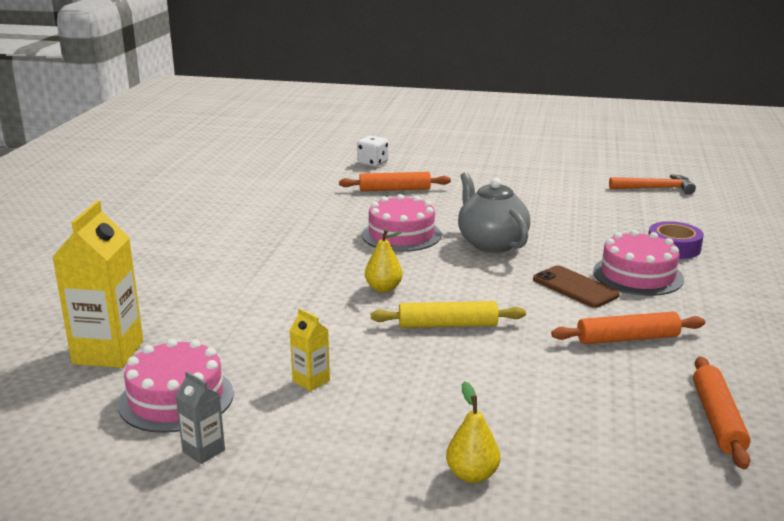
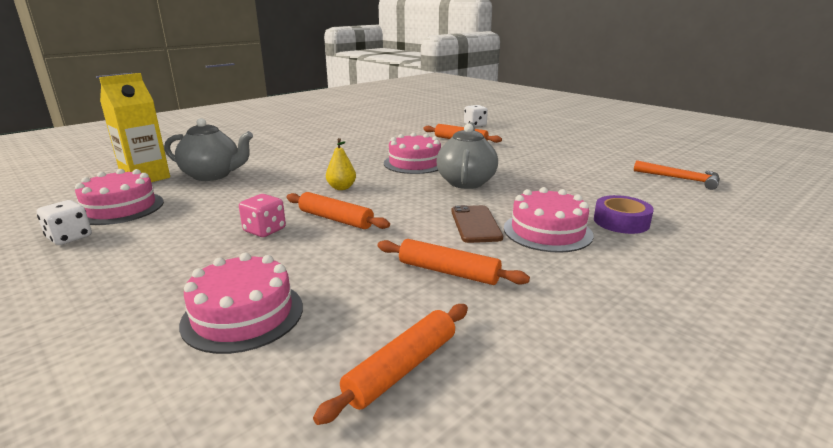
camera: 35 degrees right, 0 degrees up
(195, 320) = (213, 175): none -> grey teapot
(203, 451) = (69, 237): grey carton -> white dice
(311, 381) = (194, 223): yellow carton -> none
(403, 361) = (264, 230): none -> pink dice
(447, 325) = (335, 219): yellow rolling pin -> orange rolling pin
(472, 475) = (146, 316): yellow pear -> none
(545, 437) = (243, 315): none -> pink cake

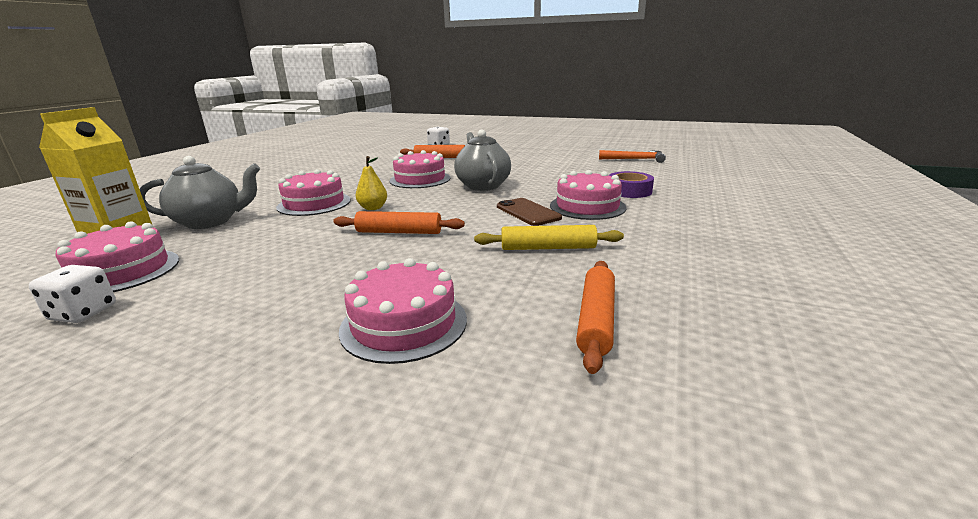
camera: 25 degrees left, 0 degrees up
(264, 230) = (336, 255): pink dice -> none
(301, 173) = (314, 203): none -> pink cake
(448, 272) = (548, 248): orange rolling pin -> yellow rolling pin

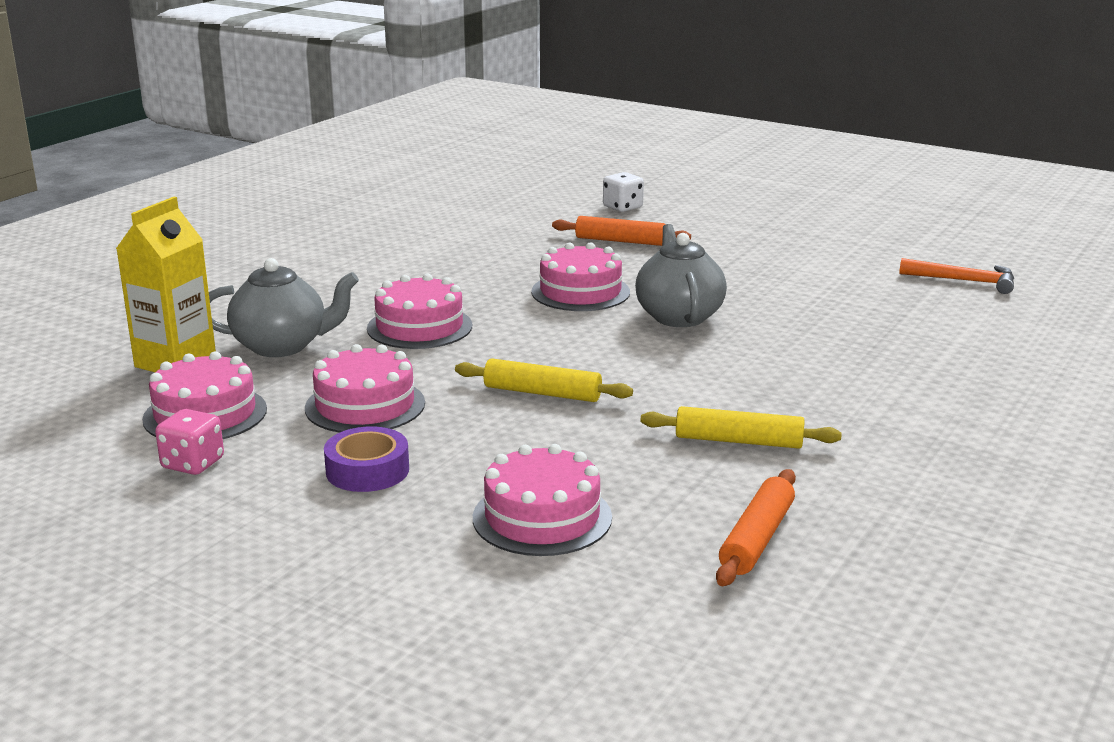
camera: 10 degrees right, 0 degrees up
(83, 313) = (193, 463): white dice -> pink dice
(373, 208) = (506, 345): yellow pear -> none
(399, 232) = (542, 393): orange rolling pin -> yellow rolling pin
(527, 212) = (732, 378): brown phone -> none
(587, 206) = (826, 377): pink cake -> pink cake (365, 405)
(629, 191) = (909, 353): purple tape -> purple tape (367, 470)

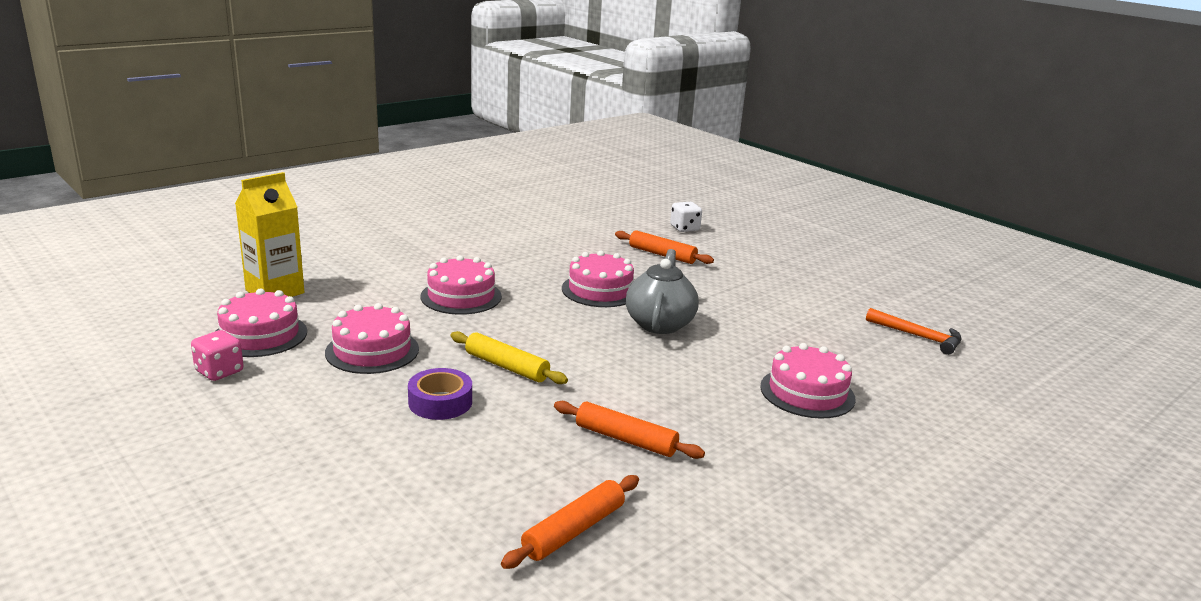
camera: 15 degrees right, 0 degrees up
(282, 346) = (355, 293): grey teapot -> none
(367, 470) = (331, 403): purple tape -> purple tape (440, 402)
(542, 517) = (423, 471): pink cake -> pink cake (807, 392)
(738, 441) = (626, 439): yellow rolling pin -> orange rolling pin

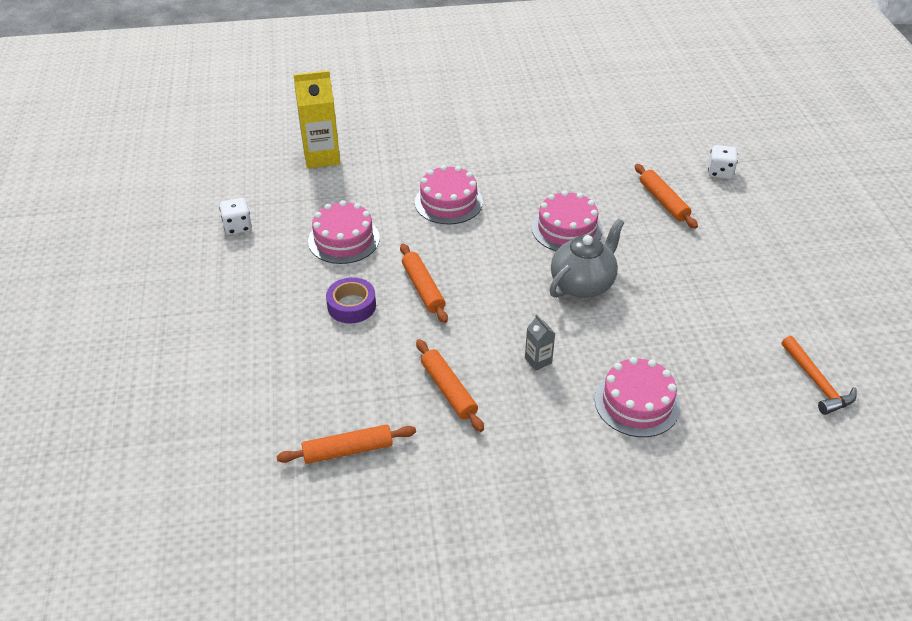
camera: 35 degrees right, 20 degrees up
(219, 371) = (237, 227): pink dice -> white dice
(260, 335) = (283, 199): pink cake -> none
(506, 367) = (423, 288): yellow rolling pin -> orange rolling pin
(685, 389) = (538, 360): none -> grey carton

